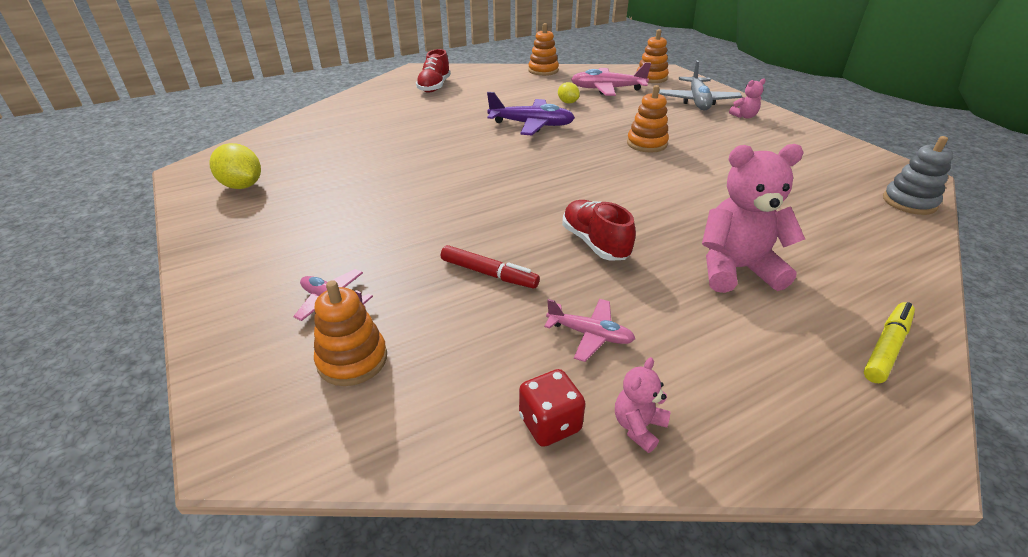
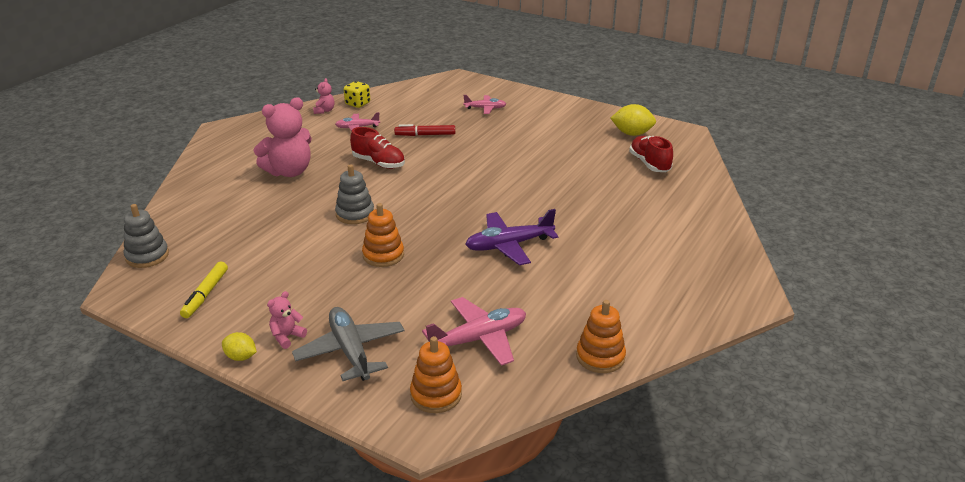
camera: 150 degrees right, 5 degrees down
(352, 360) = (449, 98): orange stacking toy -> none
(434, 87) = (678, 270): red shoe -> red shoe (649, 164)
(550, 423) = (357, 104): red dice -> yellow dice
(567, 102) = (505, 293): yellow lemon -> yellow lemon (241, 357)
(658, 185) = (355, 214): none -> grey stacking toy
(886, 347) = (213, 158): yellow marker -> yellow marker (205, 294)

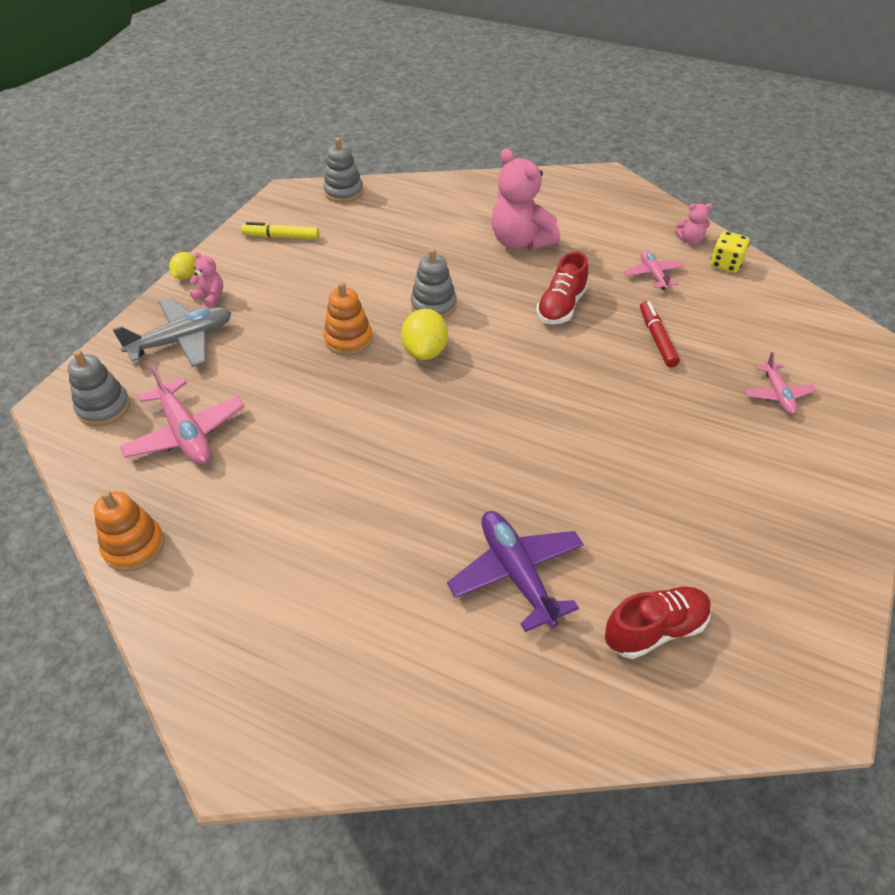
camera: 85 degrees right, 15 degrees up
(436, 395) = (104, 408): orange stacking toy -> grey stacking toy
(509, 245) = (374, 447): purple plane -> purple plane (517, 574)
(632, 134) = (770, 606): yellow lemon -> yellow lemon (425, 351)

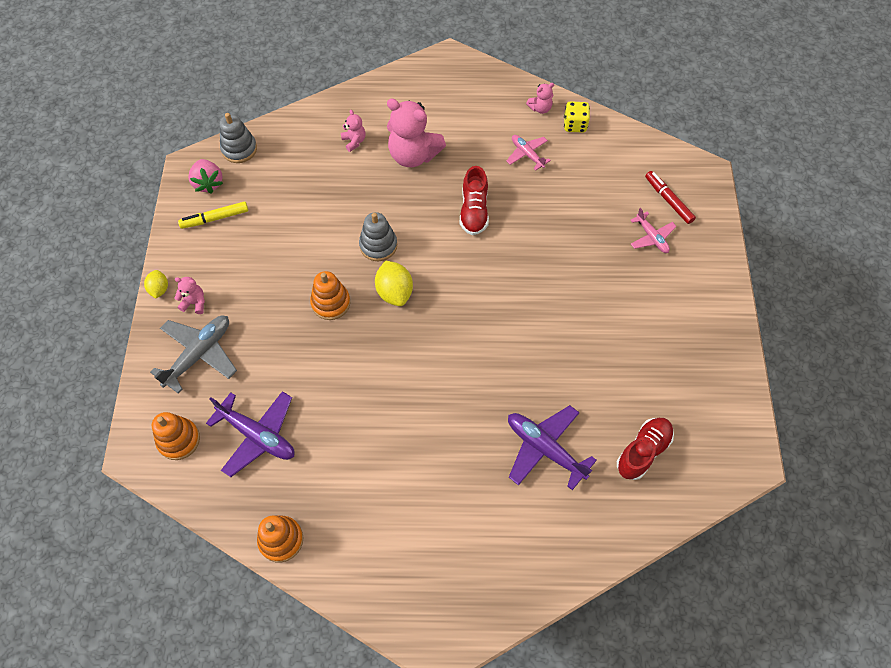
camera: 25 degrees left, 15 degrees up
(104, 408) = (179, 440): grey stacking toy -> orange stacking toy
(185, 433) = (257, 435): pink plane -> purple plane
(295, 209) = (208, 183): none -> pink strawberry
(463, 215) = (354, 141): none -> pink teddy bear
(657, 339) = (554, 217): red marker -> red marker (668, 200)

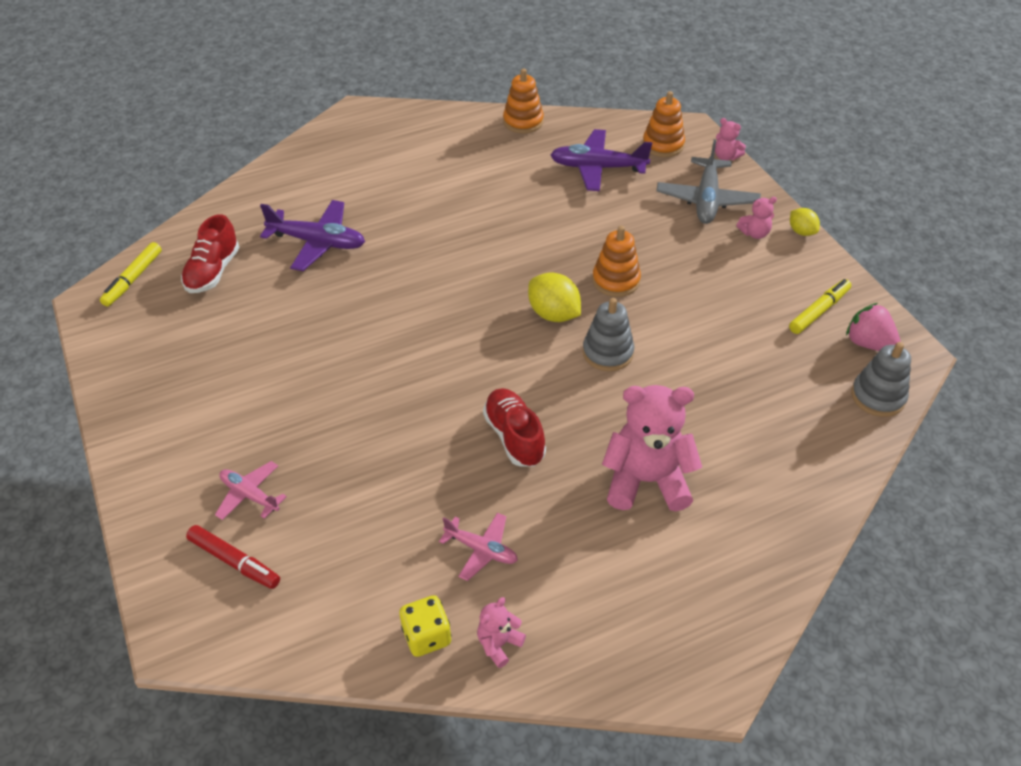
camera: 155 degrees right, 15 degrees down
(354, 141) = (742, 467): pink teddy bear -> pink teddy bear (726, 156)
(713, 472) = (133, 279): none -> yellow marker

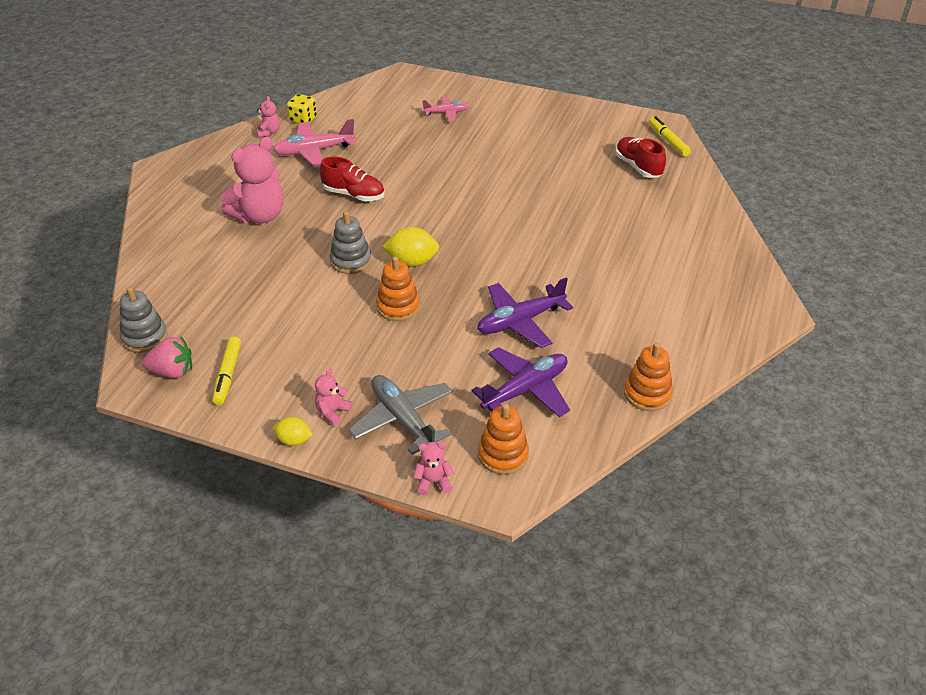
camera: 135 degrees right, 5 degrees down
(234, 561) = (416, 96): red marker -> none
(317, 242) = (616, 213): purple plane -> purple plane (520, 321)
(481, 550) = (314, 151): pink plane -> pink plane, size x1.68

